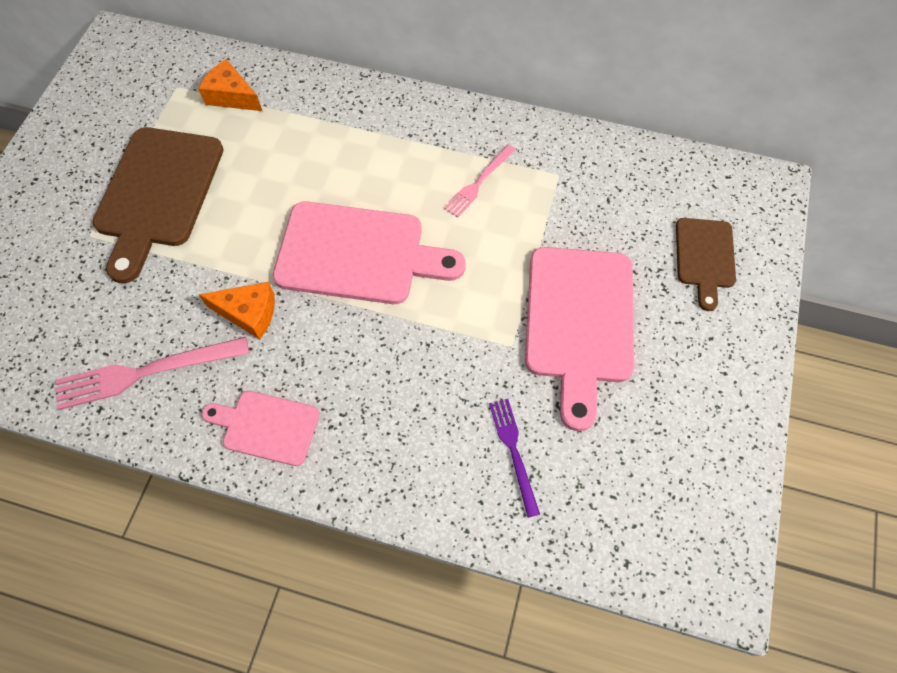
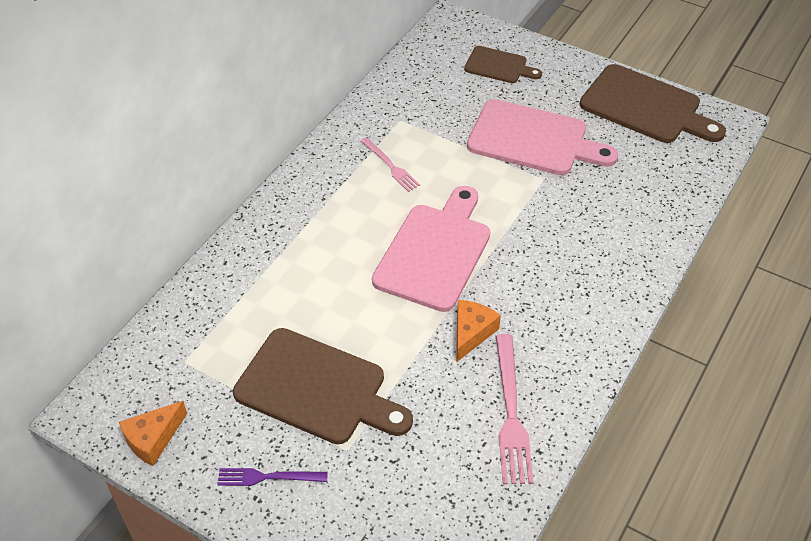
camera: 75 degrees left, 15 degrees down
(232, 96) = (219, 317): orange cheese -> orange cheese (153, 439)
(266, 426) = (579, 334): pink cutting board -> none
(514, 451) = (626, 195): purple fork -> purple fork (268, 477)
(703, 456) = (645, 107): none -> brown cutting board

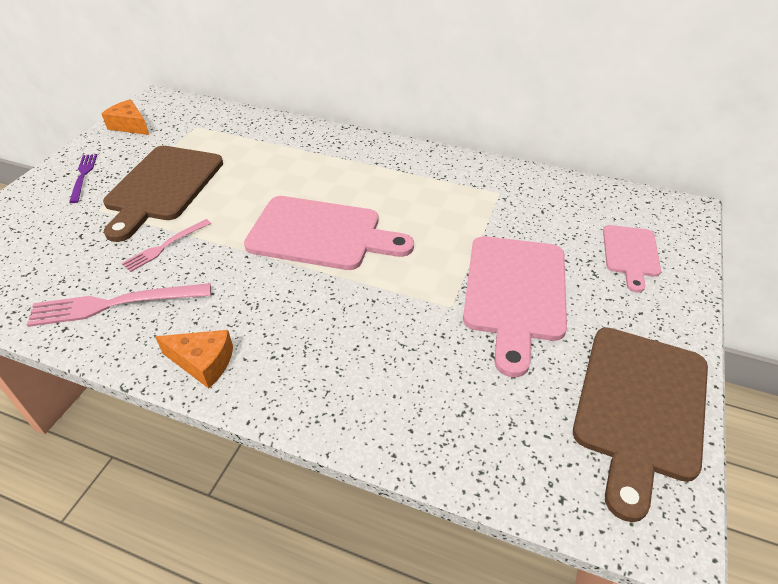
camera: 80 degrees right, 5 degrees down
(390, 166) = (431, 194): pink fork -> pink fork (165, 246)
(471, 333) = (217, 268): orange cheese -> orange cheese (203, 363)
(499, 66) = (630, 254): brown cutting board -> pink cutting board

